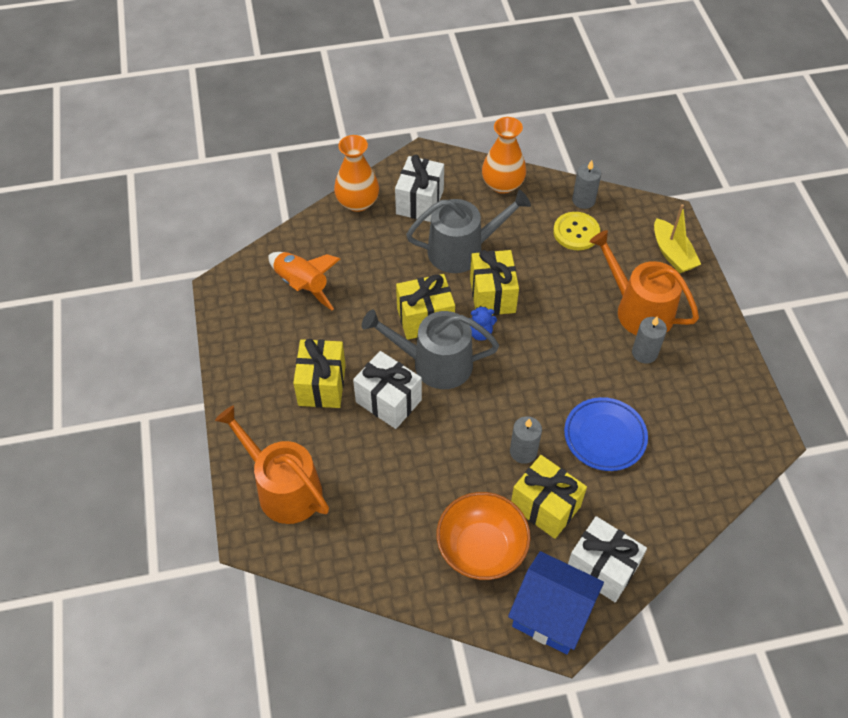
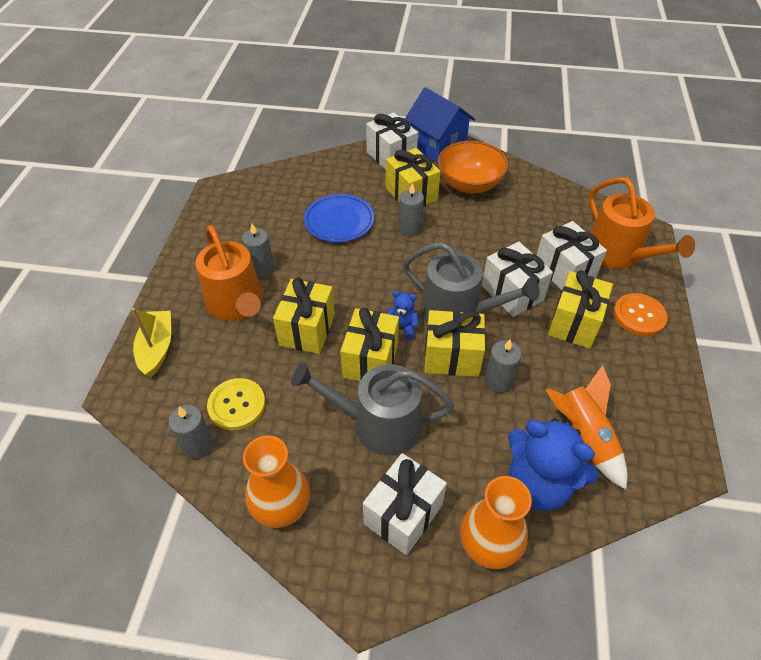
camera: 160 degrees left, 5 degrees down
(259, 413) = (639, 316): none -> orange button
(331, 244) = (538, 484): none -> blue teddy bear
(340, 445) = (564, 271): none -> white gift
(379, 309) = (498, 381): none -> grey candle
(561, 305) = (307, 330): none -> yellow gift

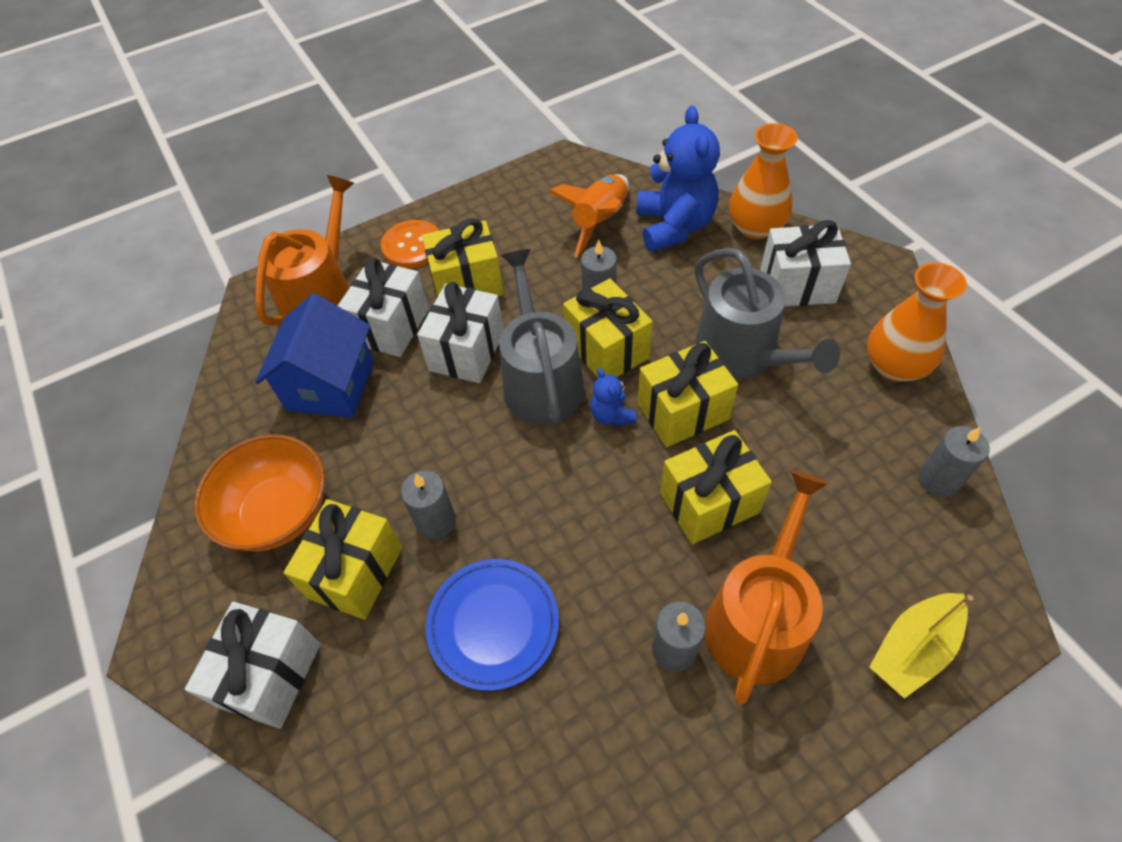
camera: 125 degrees left, 5 degrees up
(237, 405) = (865, 486): yellow button -> none
(437, 146) = (193, 623): blue house -> blue house (330, 386)

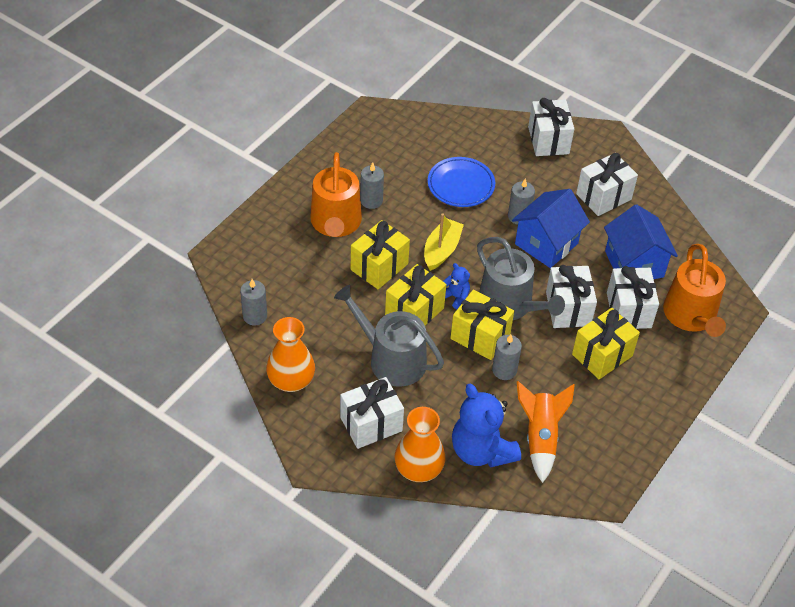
camera: 150 degrees right, 5 degrees down
(278, 512) = (603, 196): orange bowl -> white gift
(355, 572) = (542, 185): yellow gift -> none
(412, 246) = (664, 373): orange button -> none
(427, 457) = (546, 243): none -> blue house
(913, 648) = (259, 233): yellow boat -> yellow boat (441, 250)

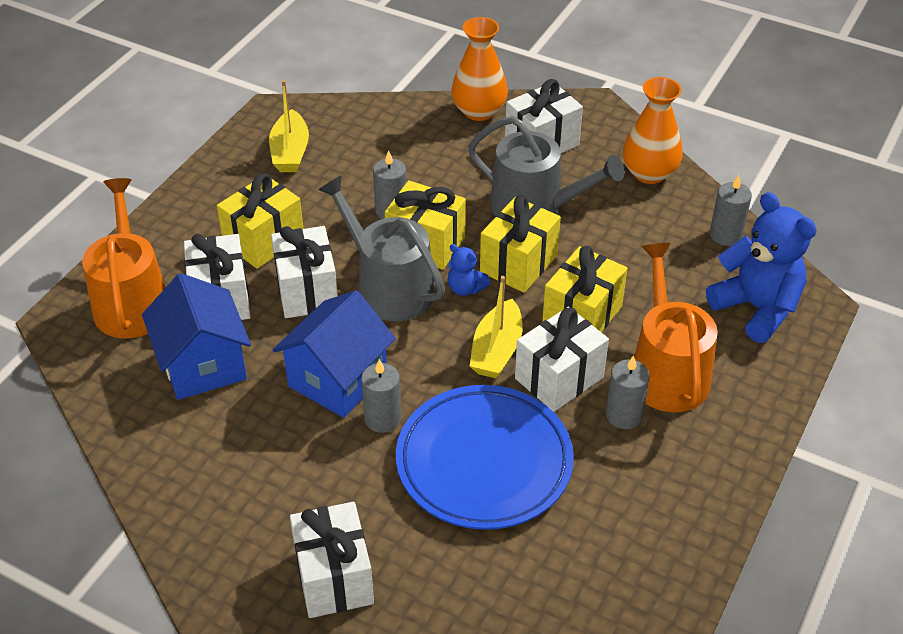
camera: 175 degrees right, 5 degrees down
(461, 185) = (484, 462): blue plate -> blue plate, size x1.53
(481, 451) = (411, 132): blue teddy bear -> blue teddy bear (756, 308)
(540, 437) = (344, 150): orange rocket -> none
(586, 442) = (290, 152): none -> yellow boat
(603, 196) = (239, 473): white gift -> white gift (559, 378)

